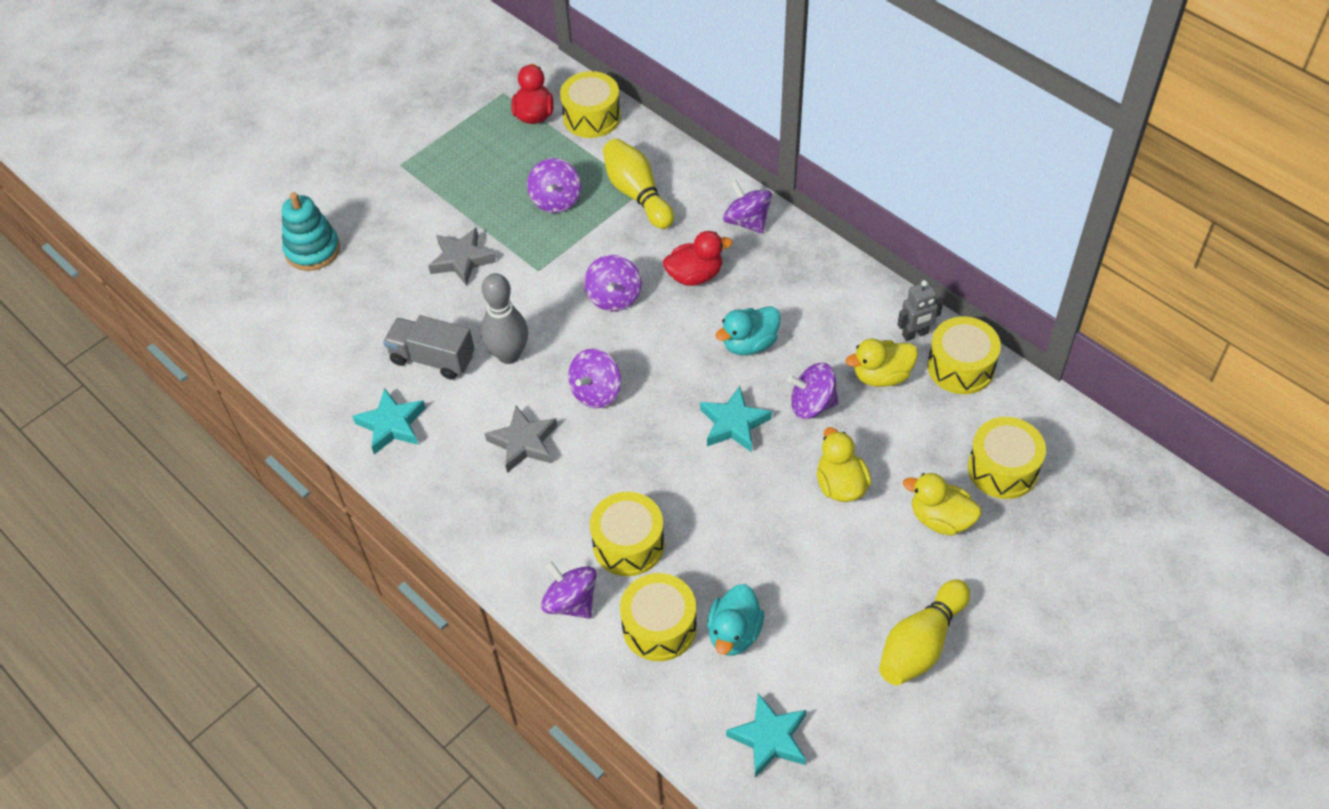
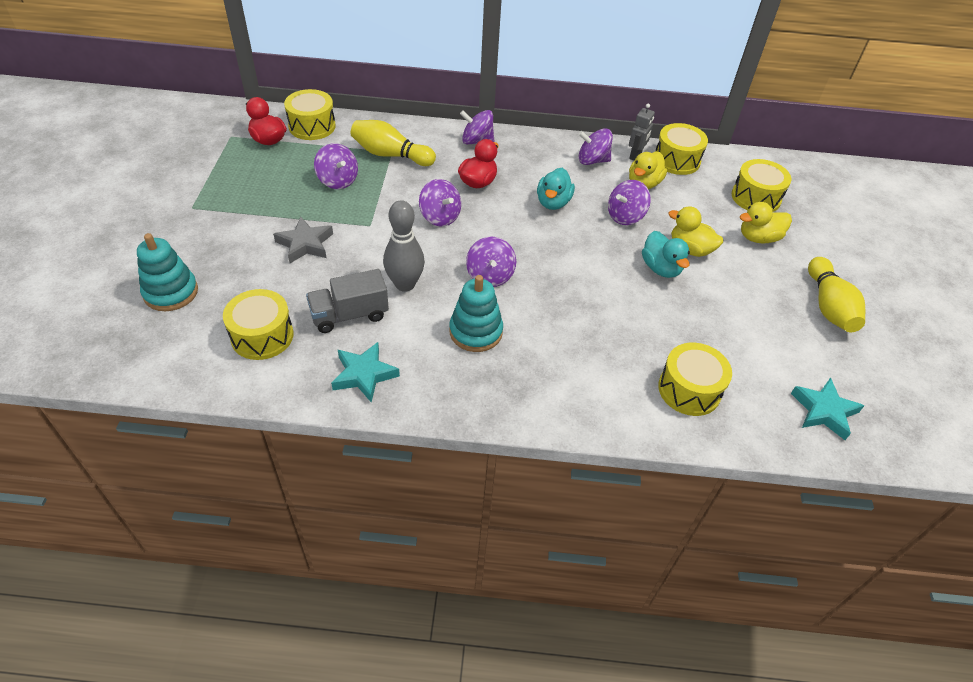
camera: 45 degrees left, 5 degrees down
(524, 442) = (476, 332): grey star -> turquoise stacking toy
(571, 602) = (619, 411): purple spinning top -> purple spinning top (592, 160)
(628, 544) = (613, 353): yellow drum -> yellow drum (262, 336)
(733, 424) = (594, 249): turquoise star -> none
(734, 633) = (733, 364): turquoise duck -> turquoise duck (661, 268)

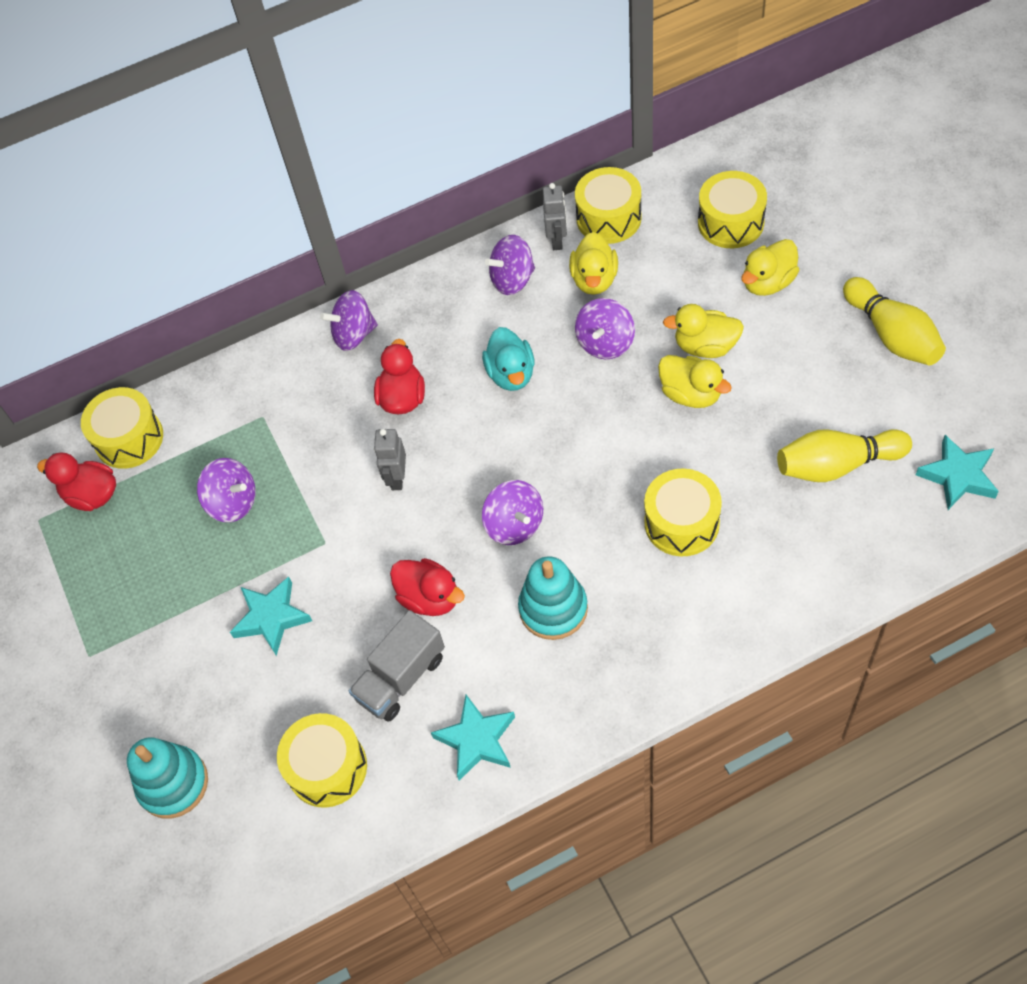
camera: 20 degrees left, 10 degrees up
(305, 244) = (271, 618): grey star -> turquoise star
(390, 155) = (265, 422): yellow bowling pin -> yellow bowling pin (837, 465)
(405, 284) = (430, 598): grey bowling pin -> red duck
(440, 217) = (397, 478): purple spinning top -> grey robot
(661, 268) = (691, 394): turquoise duck -> yellow duck
(689, 390) = (816, 536): yellow drum -> yellow drum (681, 523)

